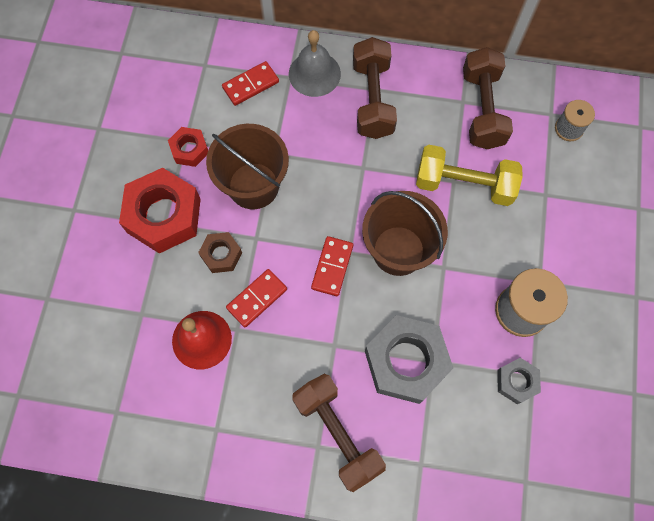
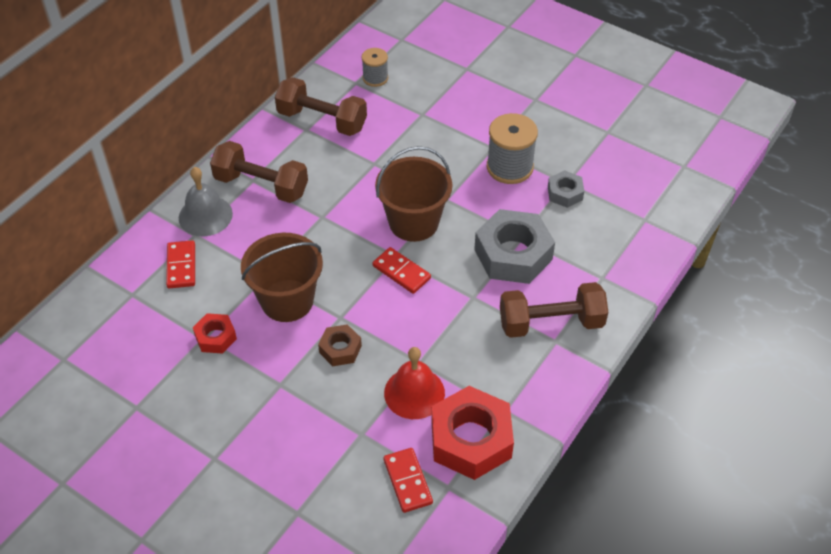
camera: 65 degrees left, 20 degrees down
(164, 215) = (271, 381): red nut -> red nut (471, 439)
(257, 299) = (399, 337): red domino -> red domino (408, 481)
(464, 185) = (381, 158): yellow dumbbell -> none

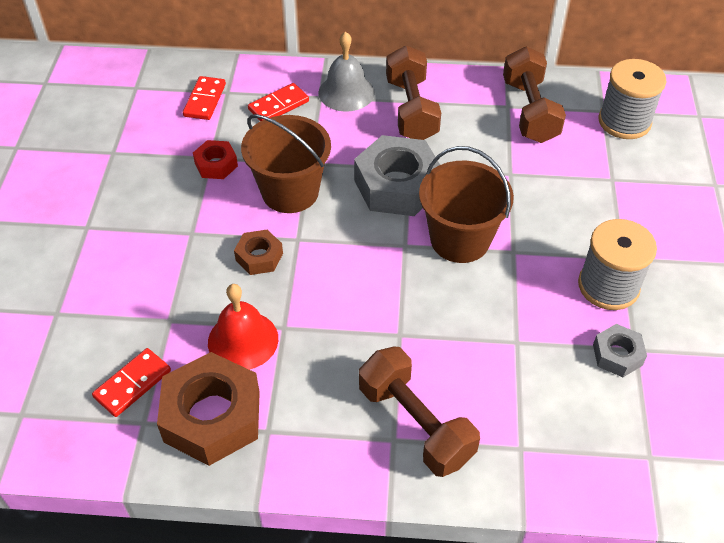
camera: 60 degrees right, 0 degrees up
(375, 78) = (624, 121): grey spool -> grey spool, size x1.70
(401, 272) = (387, 260): red domino -> red domino (204, 100)
(471, 439) = (212, 416): red nut -> brown nut
(513, 254) = (485, 344): grey nut -> grey nut (397, 185)

